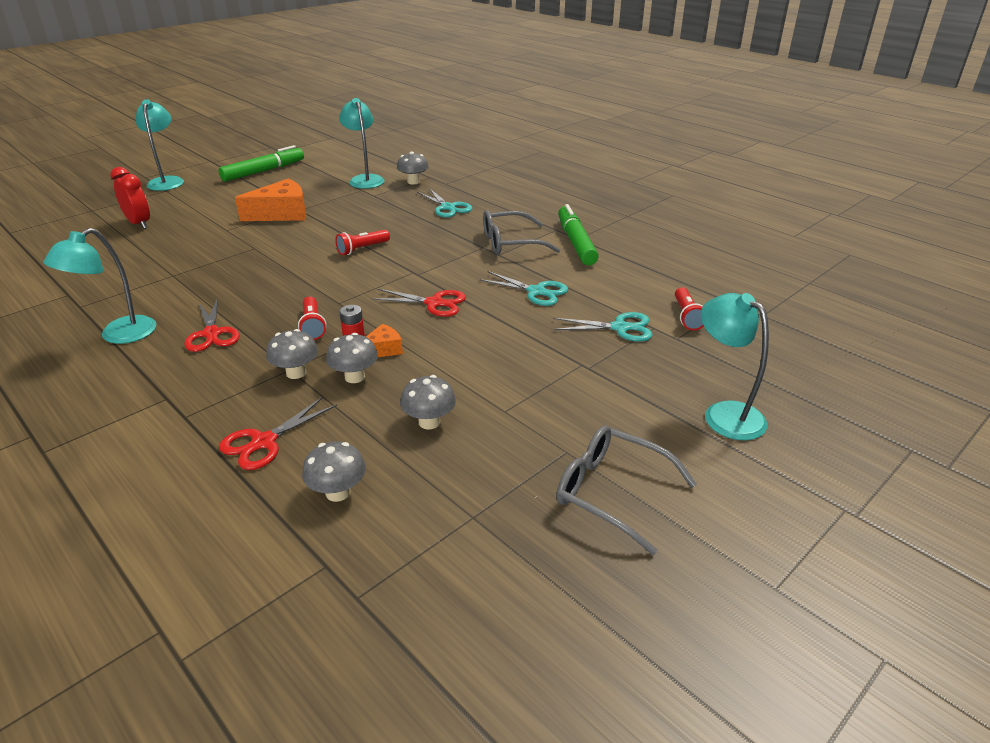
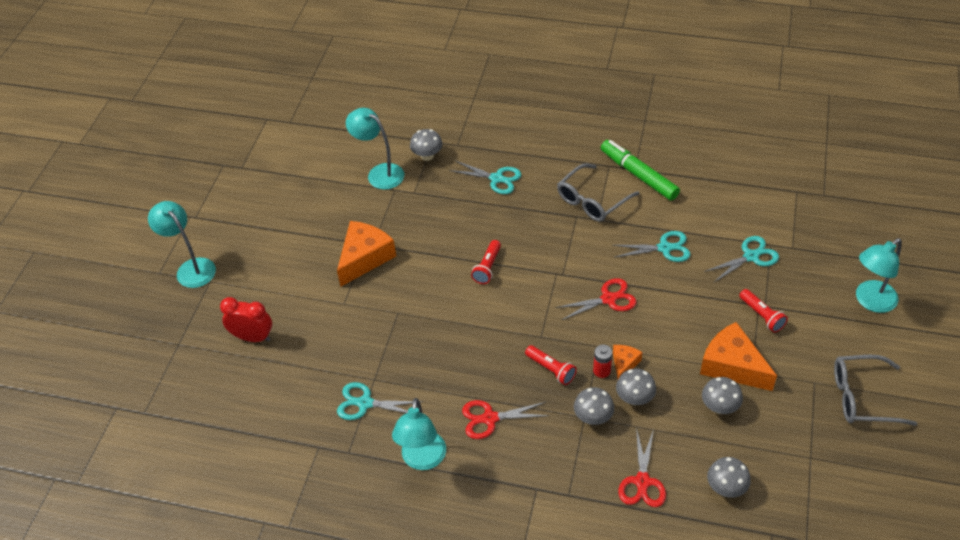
camera: 30 degrees left, 15 degrees up
(142, 285) = (365, 403): none -> turquoise scissors
(212, 334) = (489, 418): red scissors -> red scissors turned 135 degrees clockwise
(263, 171) = (267, 207): green marker -> none
(488, 397) = (732, 366): none -> orange cheese
(686, 316) = (781, 222): red flashlight -> red flashlight (761, 316)
(724, 414) = (870, 301): turquoise lamp -> turquoise lamp turned 60 degrees counterclockwise

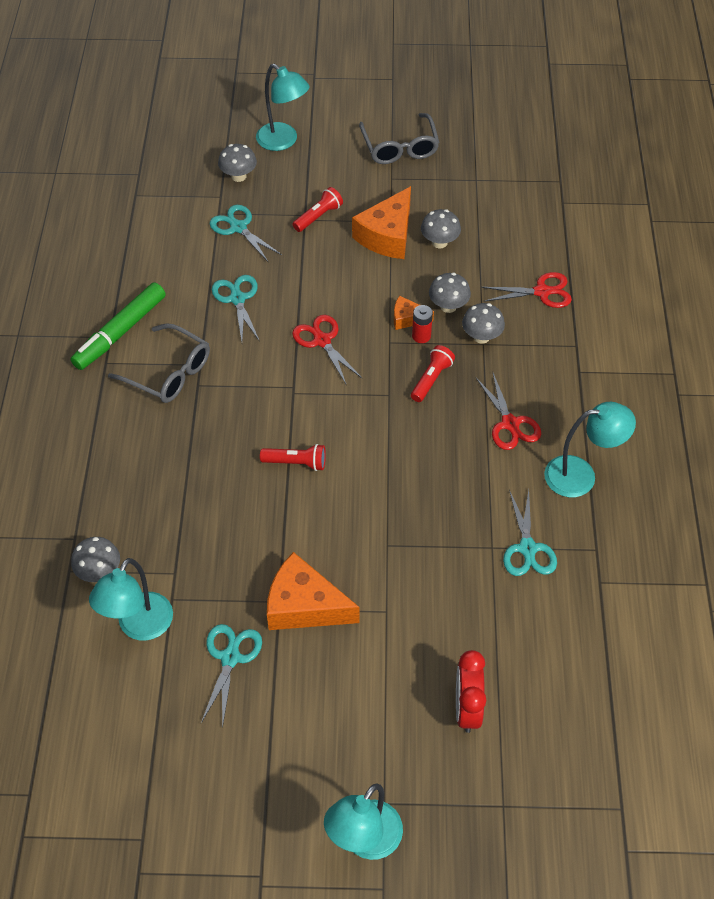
camera: 105 degrees left, 5 degrees up
(496, 179) = (139, 479): turquoise scissors -> turquoise scissors (230, 657)
(726, 488) = (527, 233): grey mushroom -> grey mushroom (238, 176)

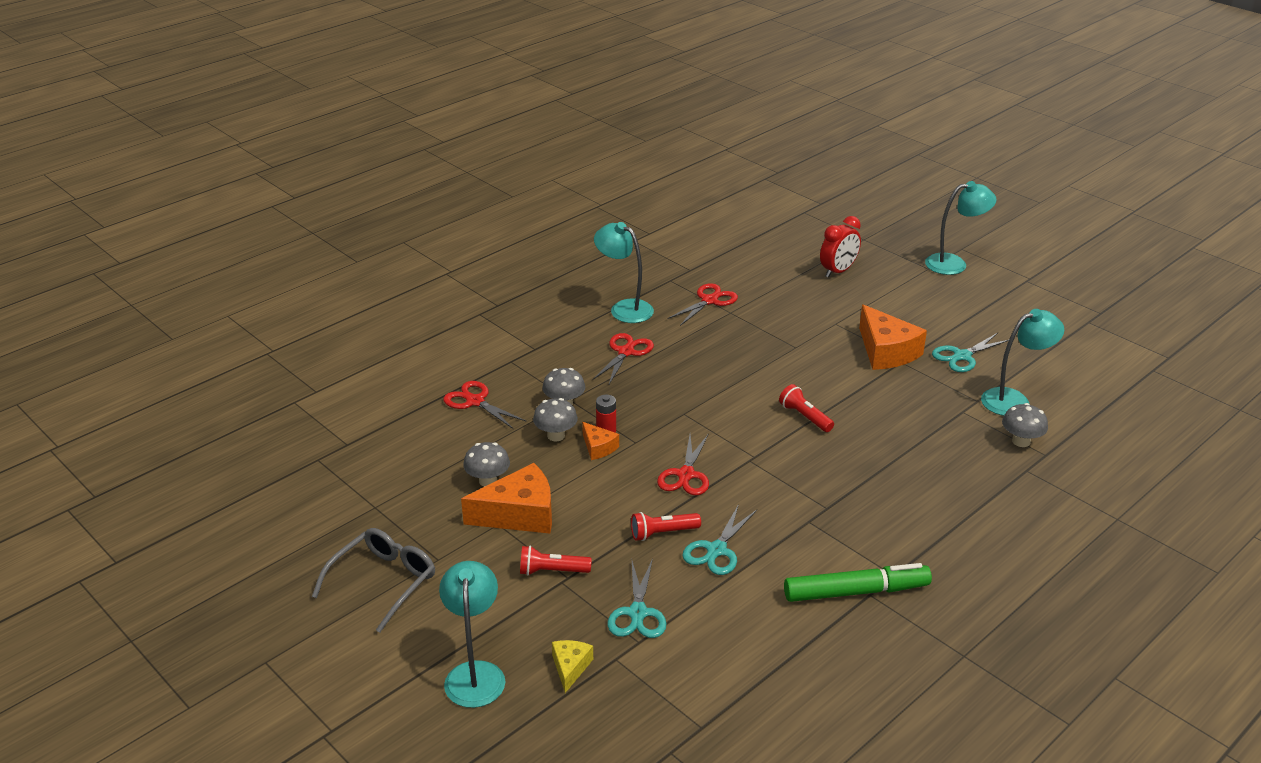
camera: 135 degrees left, 20 degrees down
(168, 372) = (843, 532): grey glasses -> none
(238, 176) = (570, 667): grey mushroom -> yellow cheese
(431, 379) = (640, 403): red flashlight -> red flashlight (662, 533)
(527, 549) = (709, 300): turquoise scissors -> red scissors

